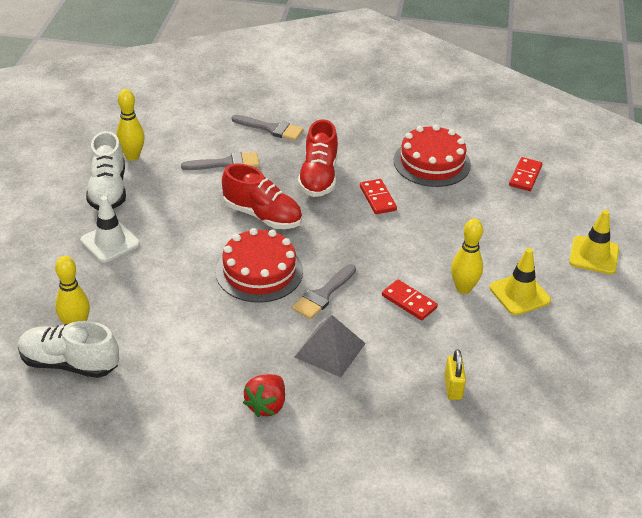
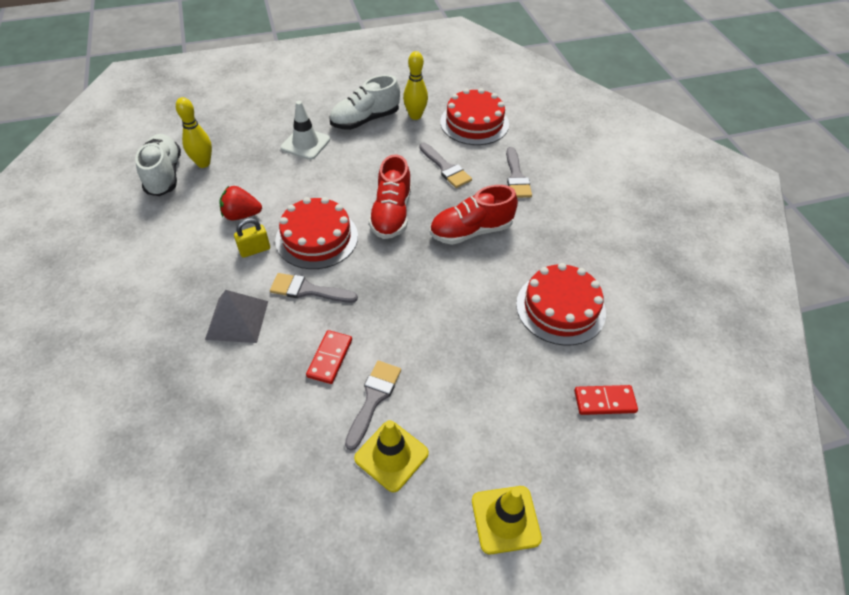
camera: 65 degrees right, 10 degrees up
(177, 125) = (474, 123): none -> red cake
(266, 405) = (153, 300): red strawberry -> red strawberry (241, 215)
(377, 198) = (470, 283): red domino -> none
(453, 387) = (221, 435): yellow padlock -> yellow padlock (255, 250)
(463, 288) = (373, 399): yellow bowling pin -> grey brush

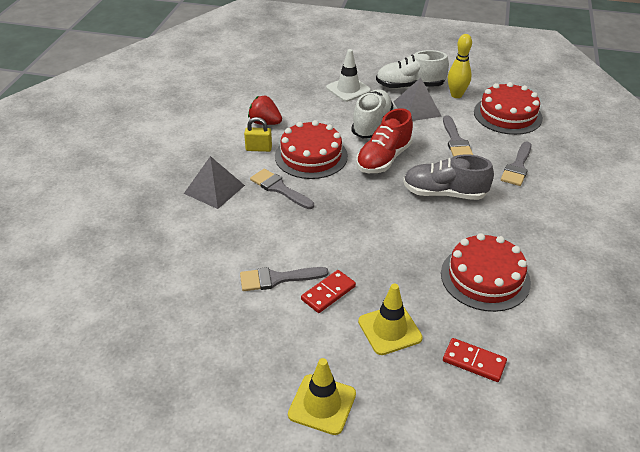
camera: 30 degrees right, 10 degrees down
(164, 175) = (228, 80): white shoe -> white shoe (371, 124)
(203, 163) = (261, 80): yellow bowling pin -> none
(330, 358) = (263, 239): red domino -> red domino (328, 293)
(373, 399) = (277, 279): grey brush -> grey brush turned 150 degrees counterclockwise
(388, 144) = (417, 109): none -> grey pyramid
(391, 456) = (263, 321): yellow traffic cone -> yellow traffic cone (389, 330)
(471, 231) = (444, 193): red shoe -> grey shoe

